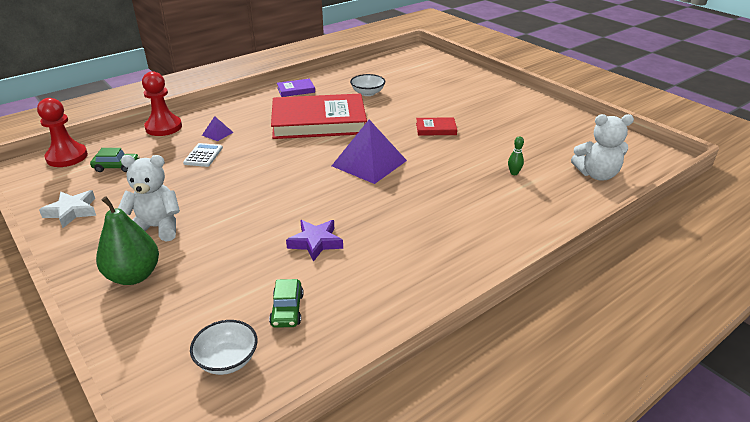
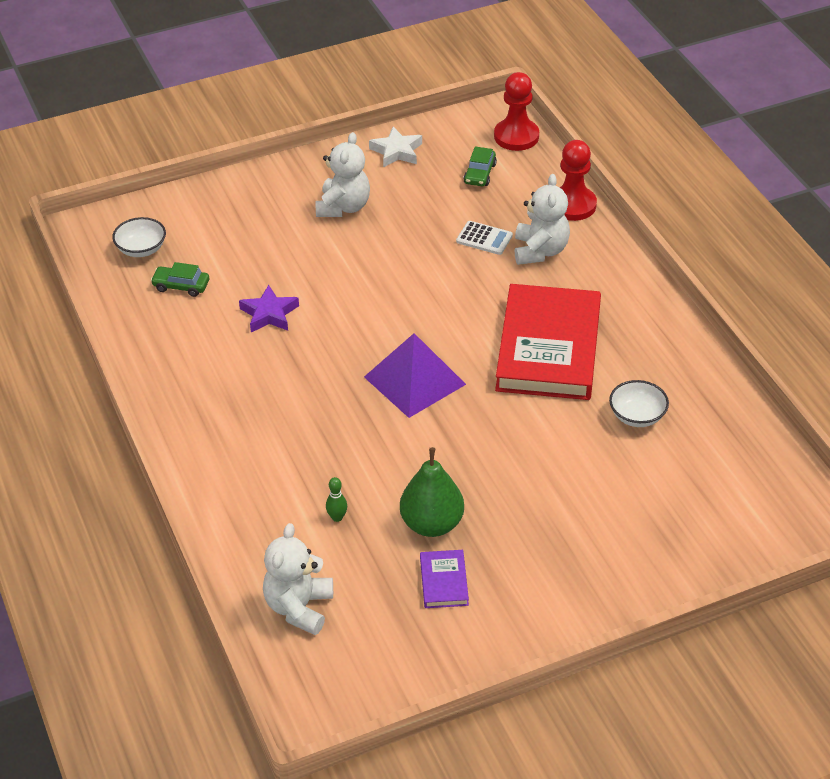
camera: 105 degrees right, 10 degrees up
(134, 276) = (272, 196): green pear -> green pear (432, 524)
(217, 133) = (540, 251): purple pyramid -> white teddy bear
(296, 90) = (668, 335): purple book -> purple book (444, 581)
(436, 129) = (488, 469): red book -> none

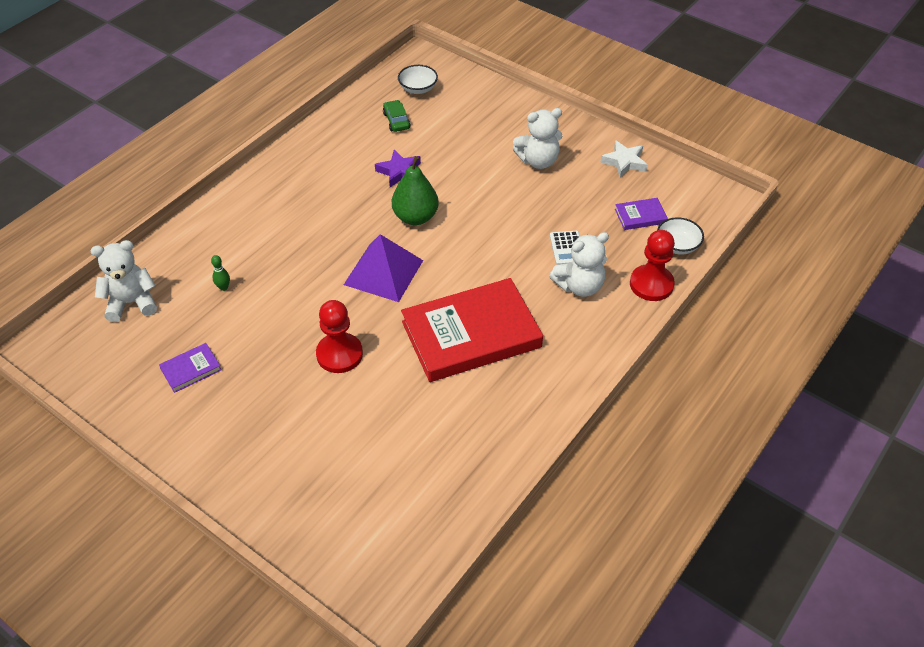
camera: 60 degrees right, 5 degrees up
(432, 524) = (244, 340): green pear -> green pear (415, 217)
(479, 174) = (640, 216): green car -> purple book
(516, 136) = (704, 219): red pawn -> red pawn (339, 354)
(637, 416) = (431, 420): white bowl -> white bowl (677, 246)

